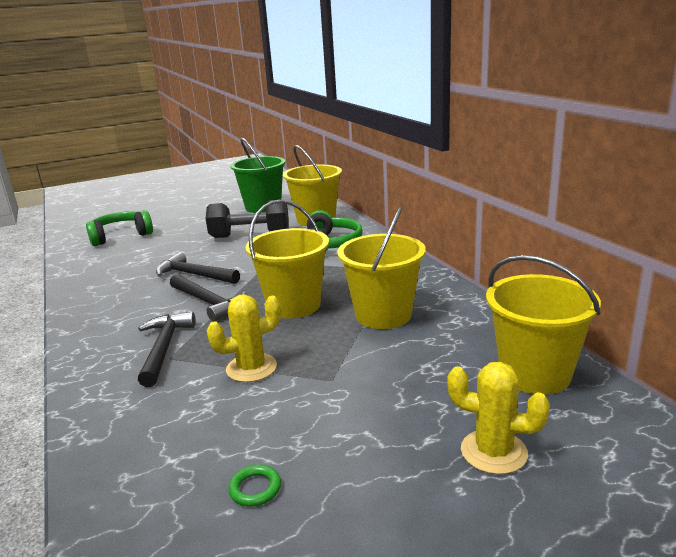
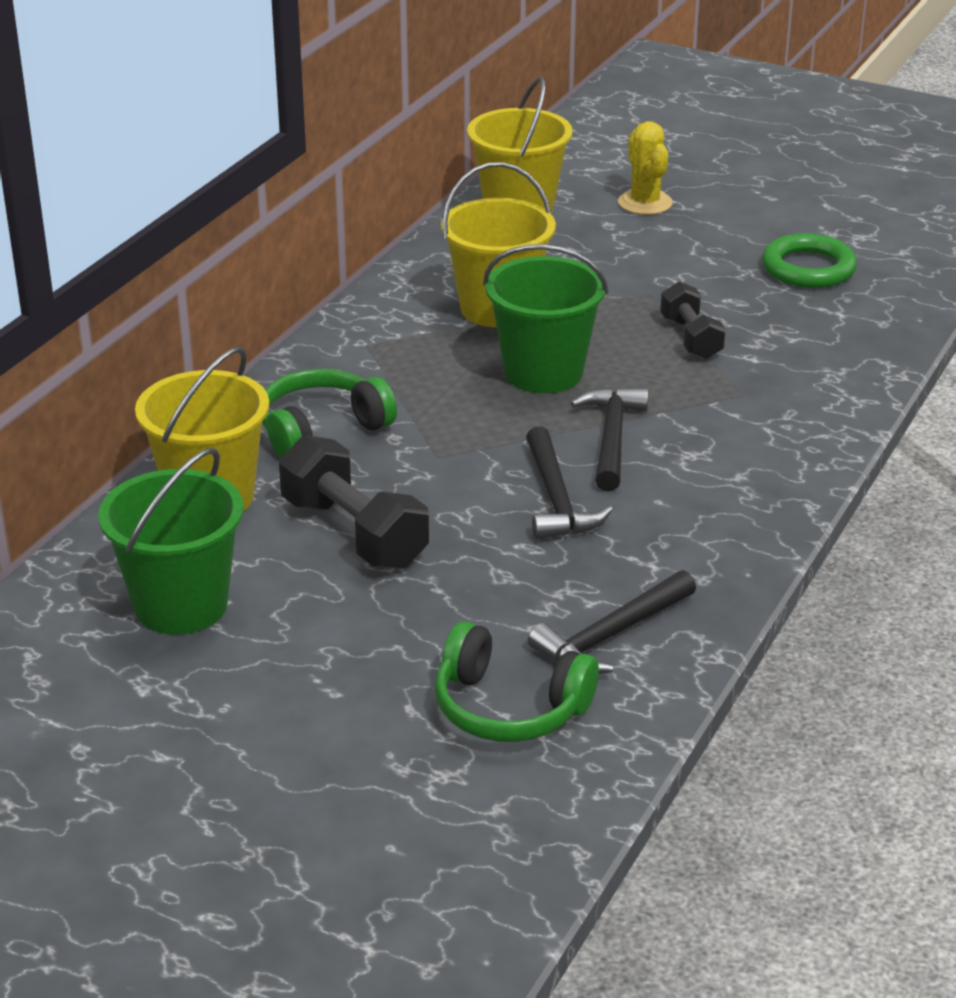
camera: 130 degrees left, 10 degrees up
(164, 348) = (734, 408): black hammer -> black hammer (611, 636)
(251, 368) = (691, 338): yellow cactus -> black dumbbell
(255, 488) = (808, 268): green ring -> green ring, size x2.10
(294, 305) = (543, 372): yellow bucket -> green bucket

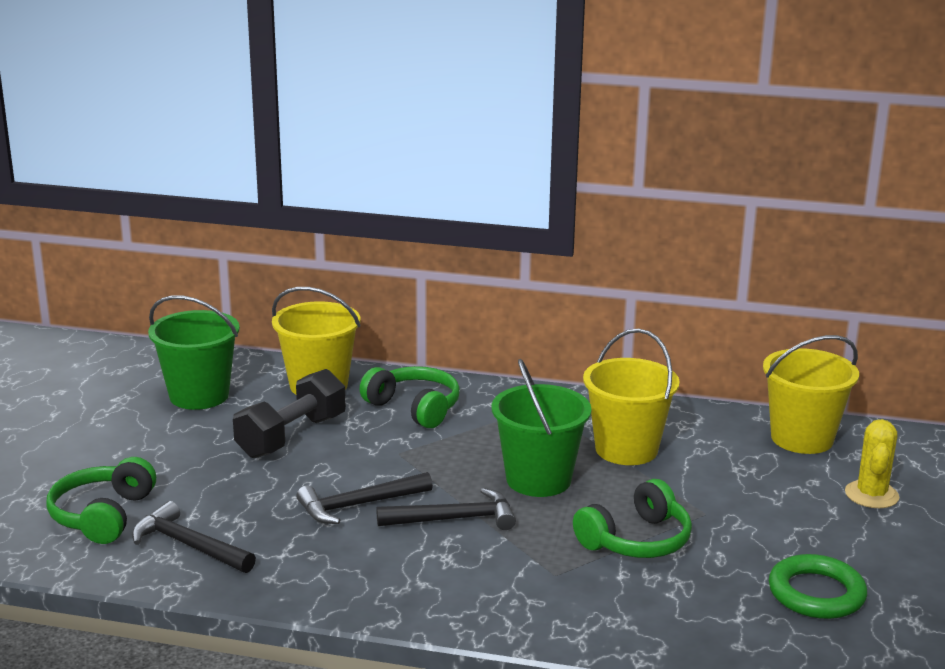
camera: 75 degrees right, 10 degrees down
(645, 203) = (871, 495): yellow cactus -> yellow cactus turned 45 degrees counterclockwise
(691, 338) = (636, 540): black dumbbell -> green headphones

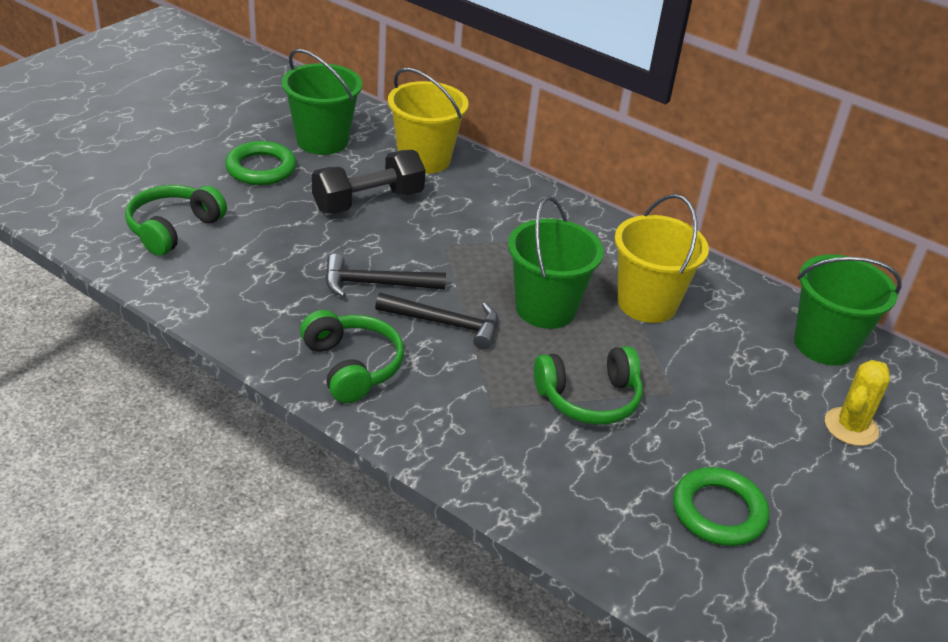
camera: 20 degrees right, 15 degrees up
(153, 436) = (261, 168): none -> green ring
(188, 545) = (217, 277): black hammer -> none
(414, 408) = (489, 204): green headphones -> green headphones (352, 366)
(802, 438) = (825, 344): yellow bucket -> green bucket

